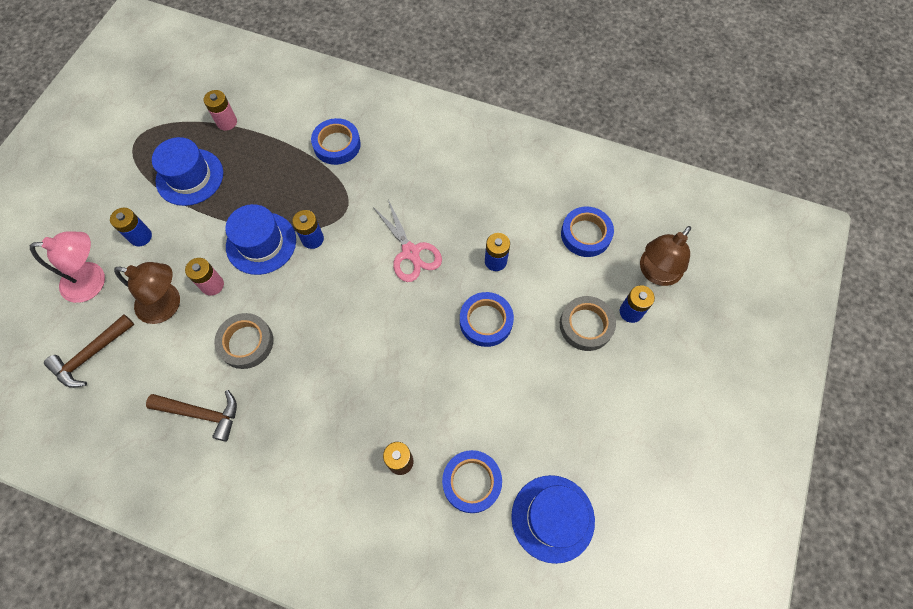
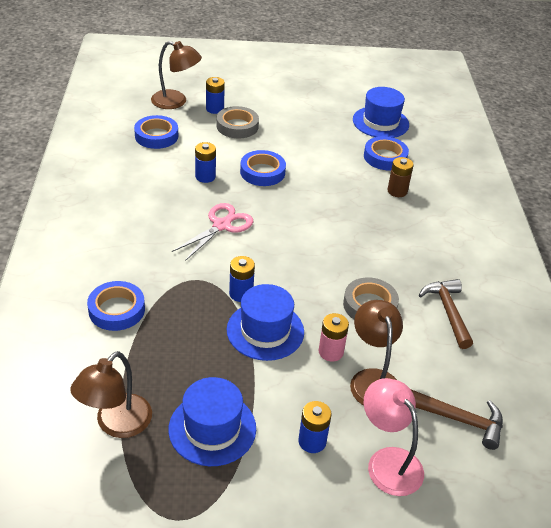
camera: 115 degrees left, 25 degrees down
(227, 122) = (116, 424): pink battery -> brown lamp

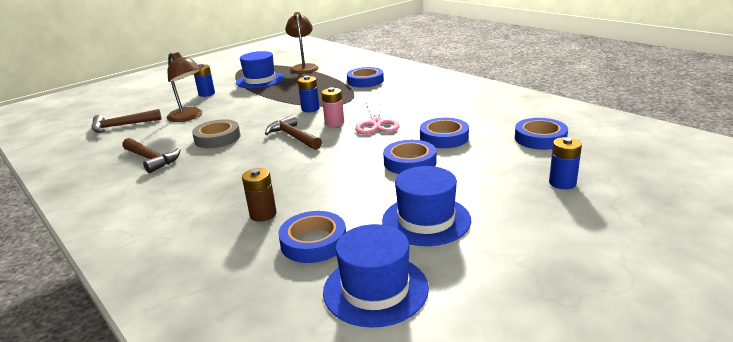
camera: 145 degrees right, 15 degrees down
(176, 102) = (604, 167): brown lamp -> none
(205, 176) = (444, 137): blue battery -> blue tape
(237, 126) = (507, 181): grey tape -> none
(265, 331) = (274, 105): blue hat -> blue hat (426, 220)
(304, 257) = (293, 137): none -> brown hammer
(331, 352) = (225, 115): pink battery -> pink battery (334, 123)
(388, 461) = (160, 103): pink lamp -> none

